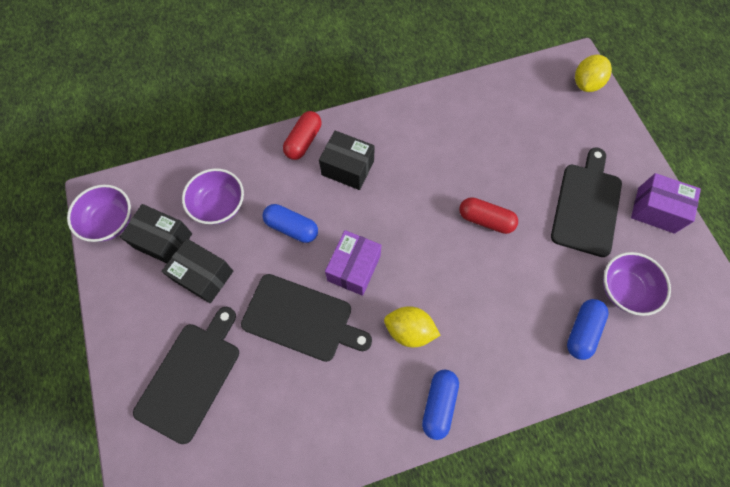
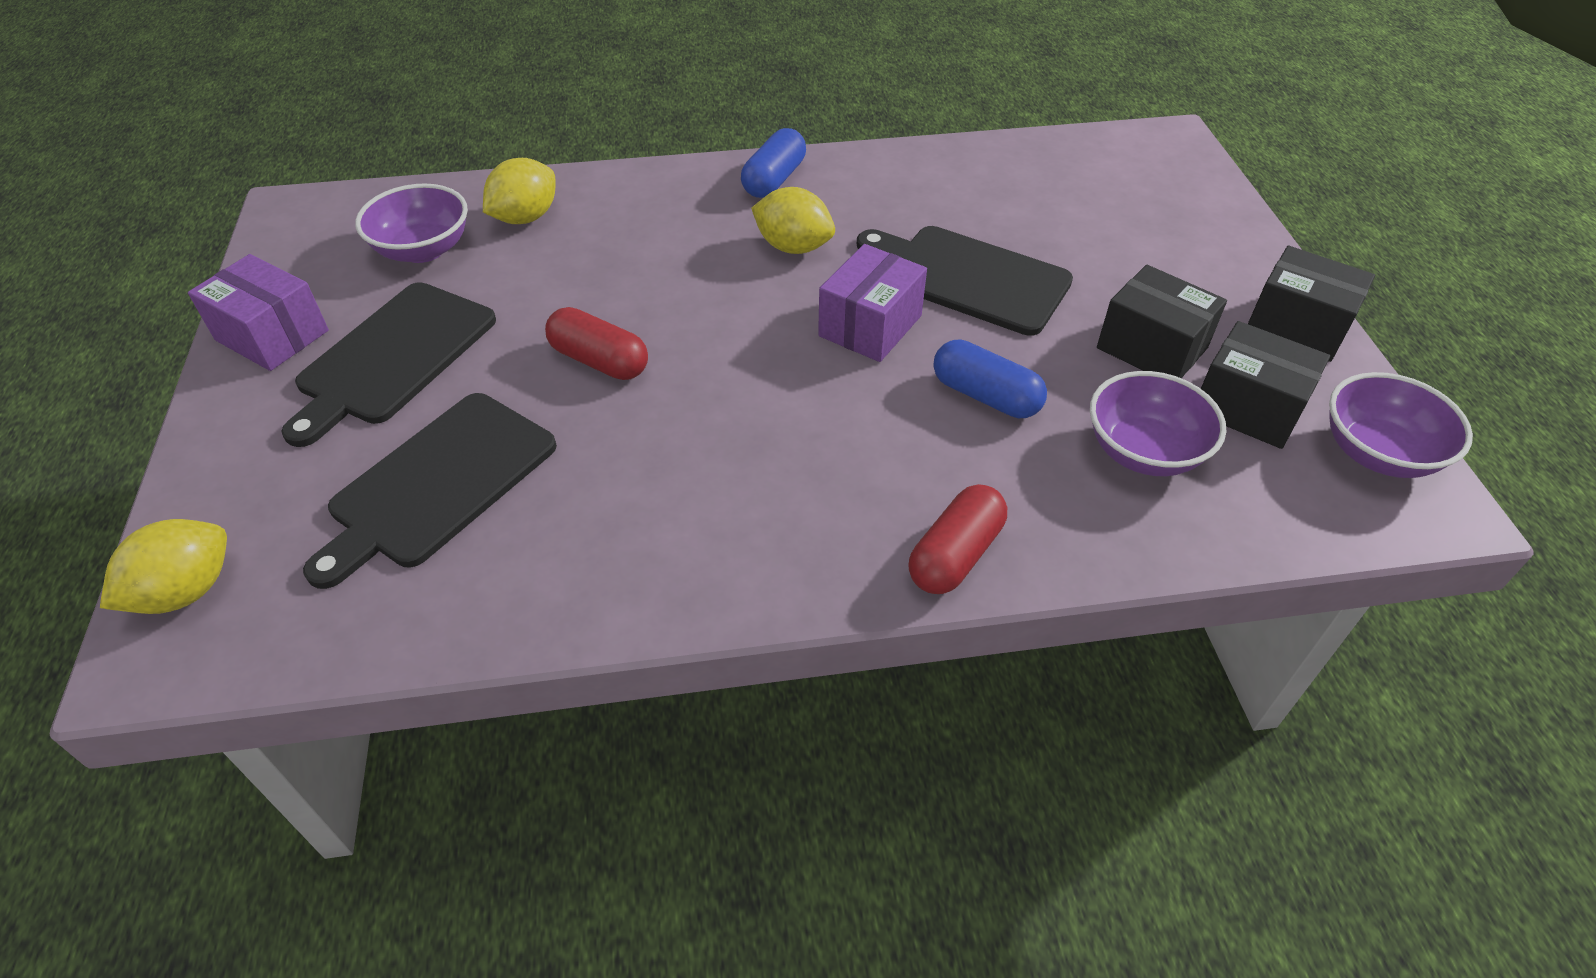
camera: 170 degrees left, 20 degrees down
(191, 376) = (1144, 240): black cutting board -> black cutting board (438, 483)
(347, 168) = (855, 483): black box -> black box (1297, 326)
(582, 331) = (525, 217): blue capsule -> yellow lemon

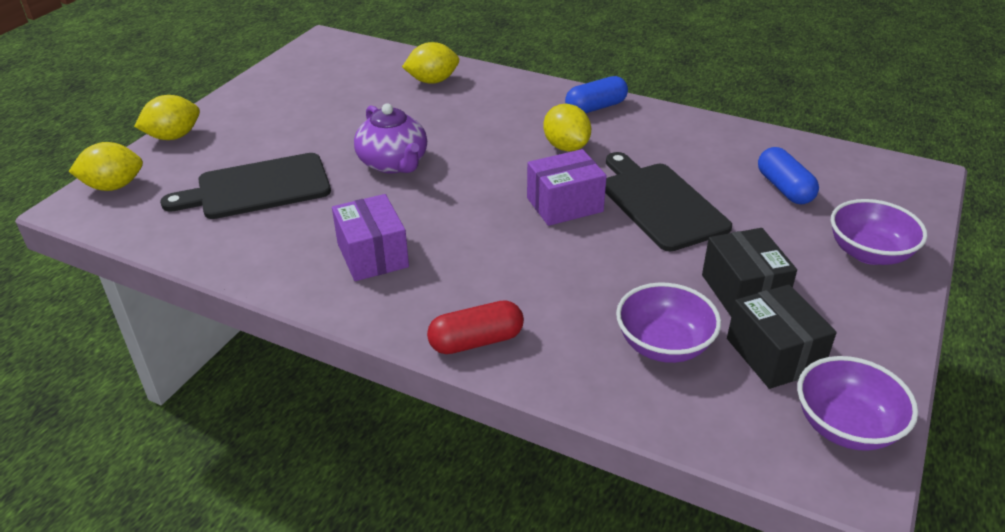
camera: 35 degrees right, 10 degrees down
(202, 462) = (173, 136): none -> yellow lemon
(272, 335) = (257, 94): purple box -> purple box (372, 255)
(393, 357) = (298, 123): black cutting board -> none
(423, 250) = (365, 79): purple bowl -> purple bowl (869, 253)
(599, 360) = (394, 163): red capsule -> purple teapot
(985, 396) = (593, 270): blue capsule -> blue capsule (784, 188)
(1297, 326) = (878, 325): black box -> none

